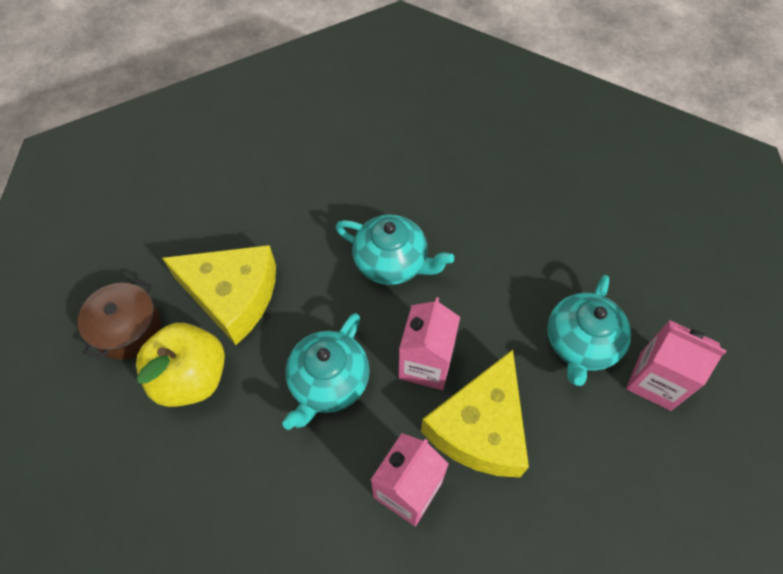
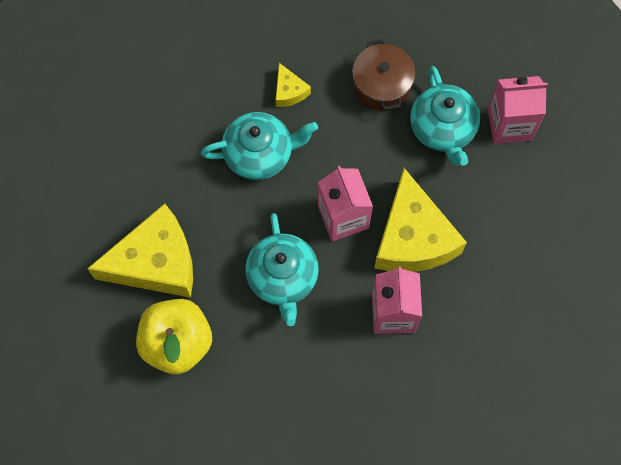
camera: 35 degrees left, 10 degrees up
(128, 329) = (94, 342): brown pot -> brown pot (382, 85)
(457, 227) = (289, 91): none -> yellow cheese

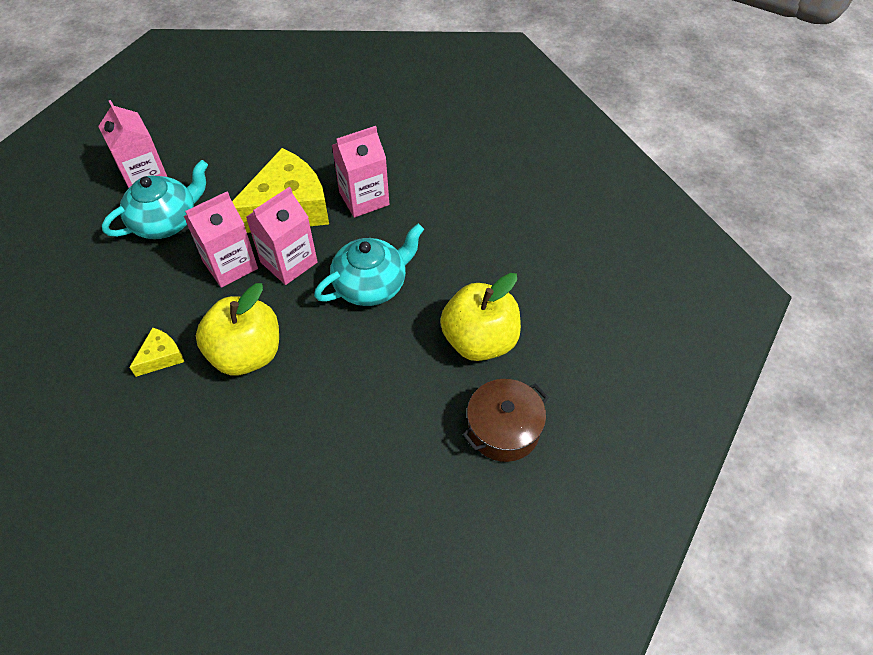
camera: 115 degrees left, 15 degrees down
(156, 262) = (409, 395): yellow cheese -> none
(260, 154) = (246, 354): turquoise teapot -> yellow apple
(363, 168) = (230, 265): none -> pink carton
(382, 85) = (130, 282): brown pot -> brown pot (503, 429)

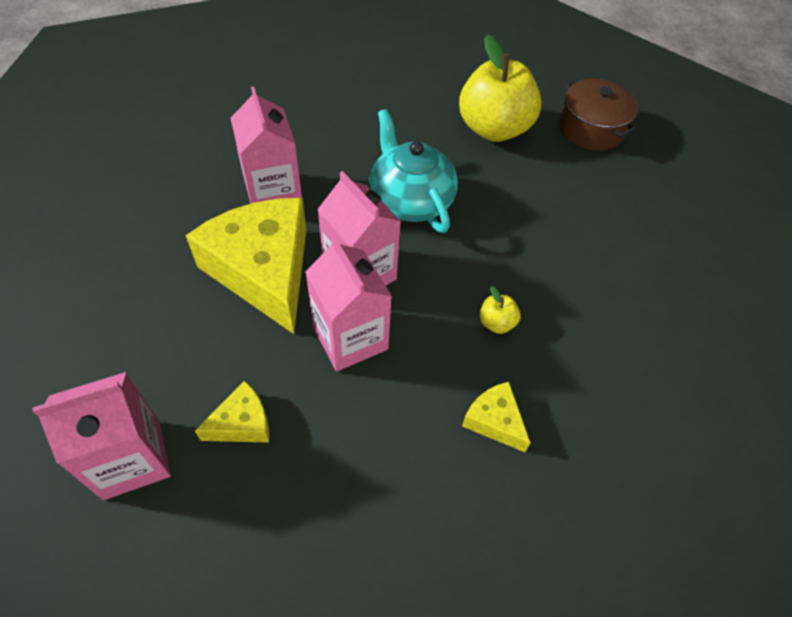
camera: 85 degrees left, 0 degrees up
(166, 221) = (242, 423): turquoise teapot -> yellow cheese
(246, 354) = (496, 323): yellow apple -> yellow apple, size x0.41

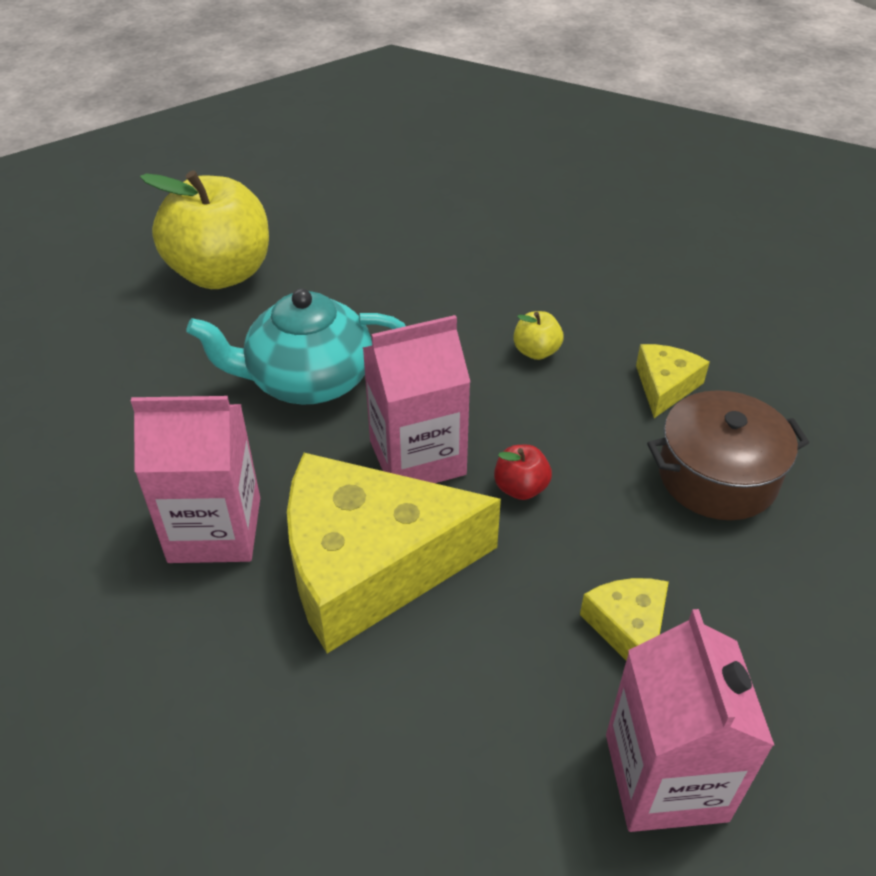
camera: 70 degrees left, 10 degrees down
(350, 338) = (521, 488): pink carton -> red apple
(494, 421) = (665, 386): yellow cheese -> yellow cheese turned 135 degrees clockwise
(591, 129) = (272, 198): brown pot -> brown pot (717, 476)

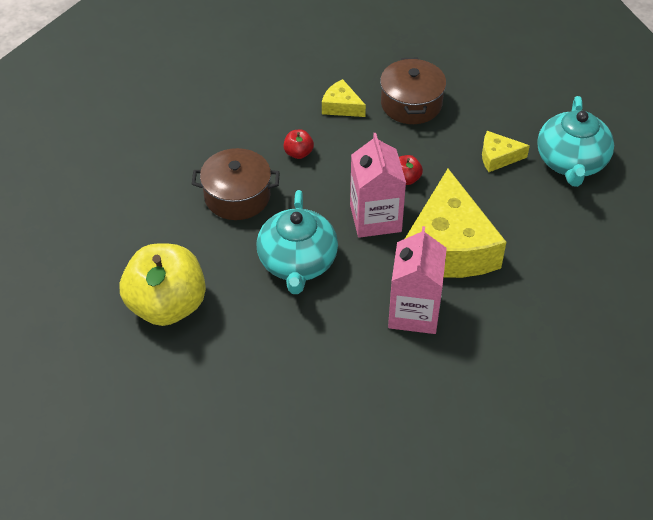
camera: 80 degrees left, 5 degrees up
(427, 303) = (237, 196): none -> brown pot
(536, 351) = (298, 153): yellow apple -> red apple
(665, 777) = (571, 162): pink carton -> turquoise teapot

